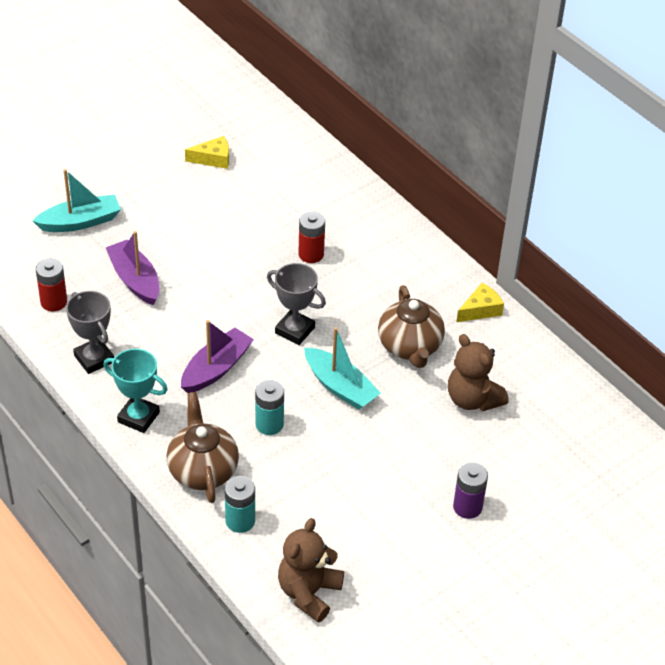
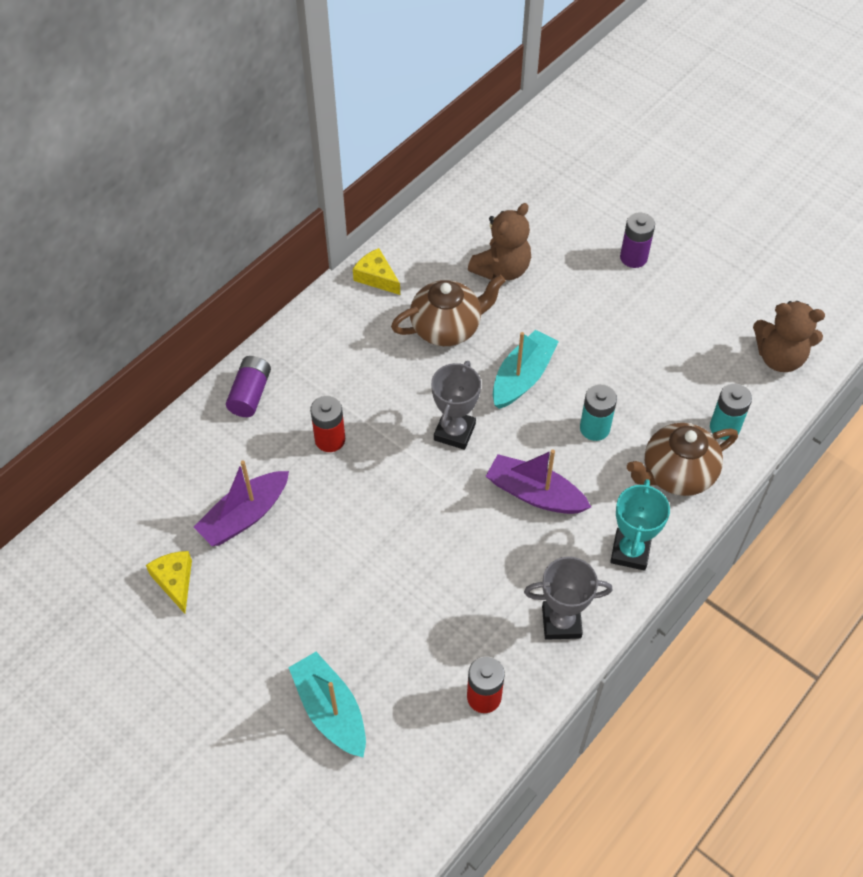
camera: 100 degrees left, 10 degrees up
(94, 359) = (561, 622): grey trophy -> grey trophy turned 45 degrees clockwise
(135, 280) = (420, 614): purple boat -> purple boat (244, 516)
(370, 215) = (250, 394): none -> purple battery

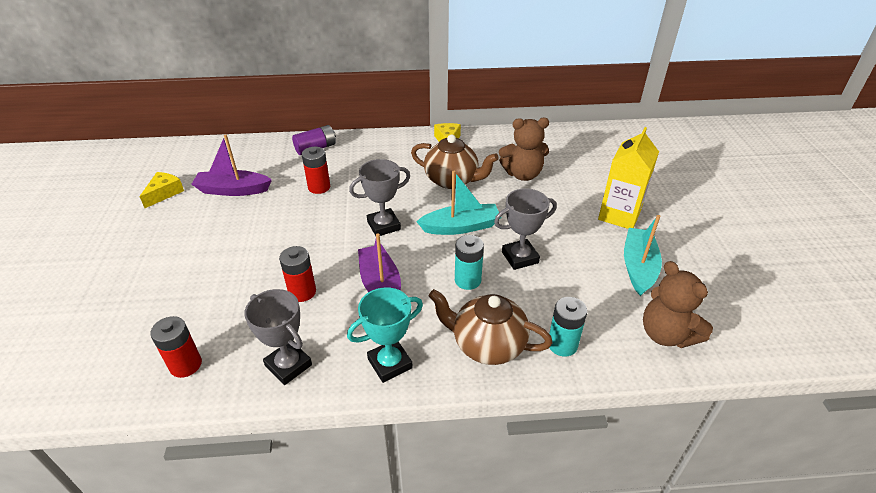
camera: 45 degrees right, 15 degrees down
(330, 710) = (117, 300): turquoise boat -> turquoise boat (638, 267)
(480, 556) = (302, 292): none -> red battery
(607, 370) = (520, 257): none -> grey trophy
(633, 257) = (619, 215): purple battery -> yellow carton

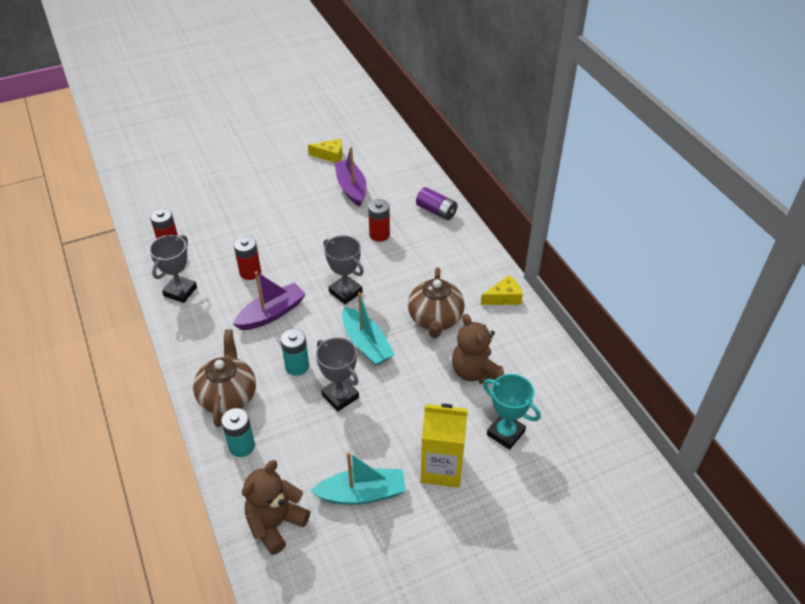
camera: 70 degrees right, 5 degrees up
(390, 363) = (195, 343): turquoise trophy -> turquoise trophy (505, 433)

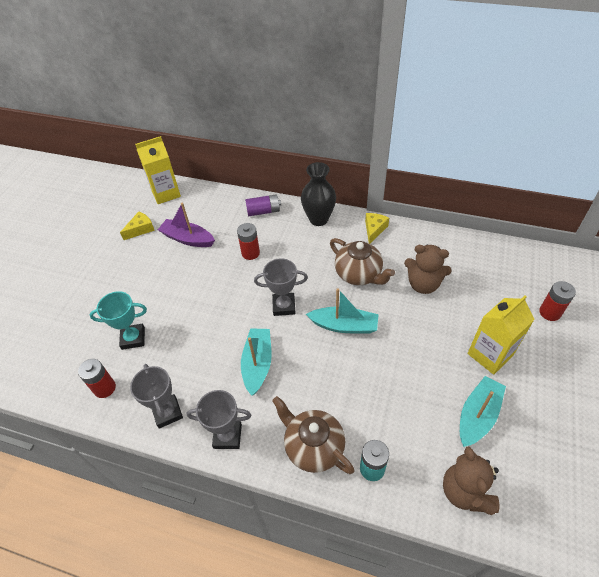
camera: 45 degrees left, 5 degrees up
(250, 272) = (200, 351): red battery -> red battery (549, 312)
(272, 313) = (257, 364): purple boat -> turquoise boat
(297, 366) = (325, 381): turquoise battery -> none
(340, 396) = (378, 372): grey trophy -> grey trophy (227, 436)
(385, 141) = (166, 193): none -> yellow carton
(470, 252) = (318, 219): none -> black vase
(505, 433) = (486, 302): turquoise trophy -> turquoise trophy (133, 338)

